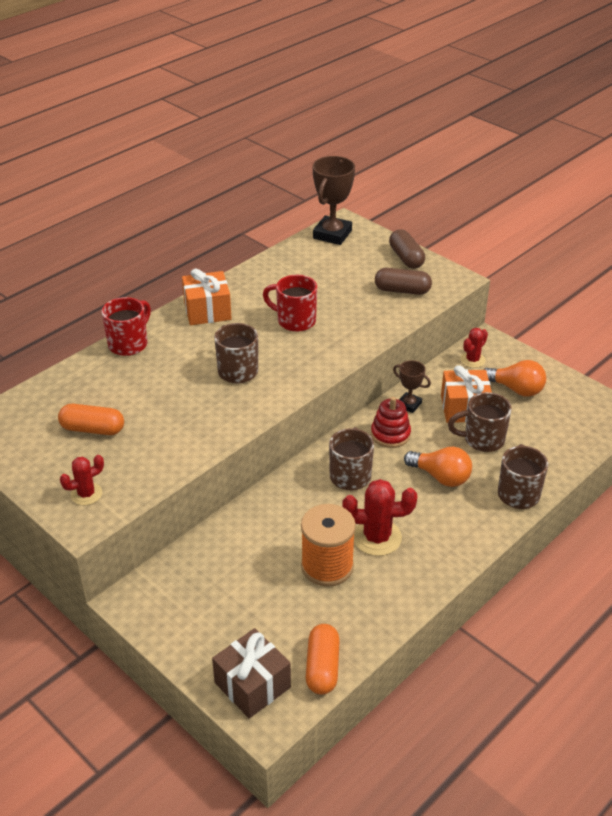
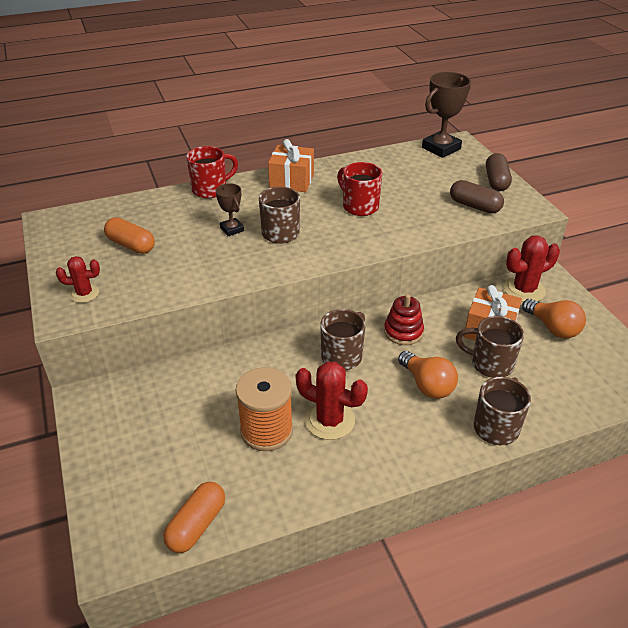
camera: 25 degrees right, 0 degrees up
(252, 685) = (125, 515): brown gift -> none
(409, 404) = (437, 311): brown trophy -> brown trophy (232, 229)
(472, 360) = (524, 290): red cactus -> red cactus, size x1.64

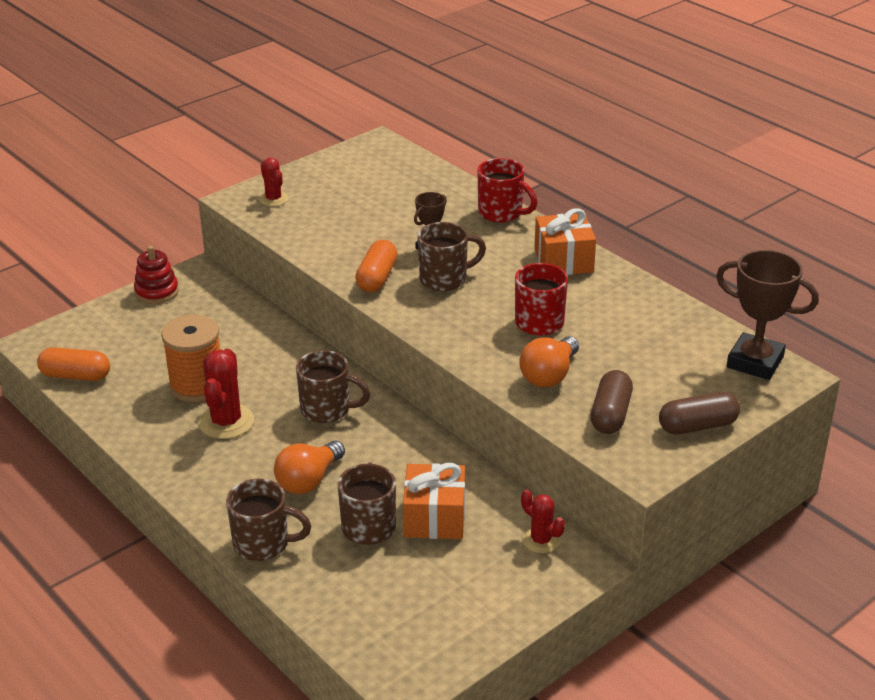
camera: 70 degrees right, 5 degrees down
(131, 245) = (363, 198): orange capsule -> orange capsule (377, 278)
(403, 332) = (392, 446): red stacking toy -> red stacking toy (157, 292)
(524, 290) = (541, 540): red cactus -> red cactus, size x0.61
(553, 328) = (470, 576): orange light bulb -> orange light bulb (549, 375)

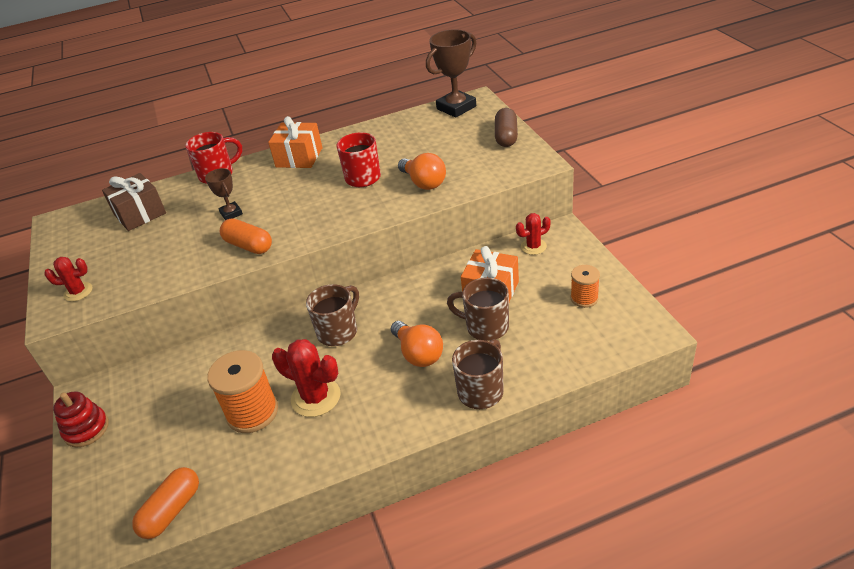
camera: 65 degrees left, 5 degrees up
(408, 188) = (140, 214): none -> brown gift
(445, 279) = (278, 212): brown mug -> none
(450, 608) = (584, 298): none -> orange spool
(610, 414) = (478, 165): brown capsule -> none

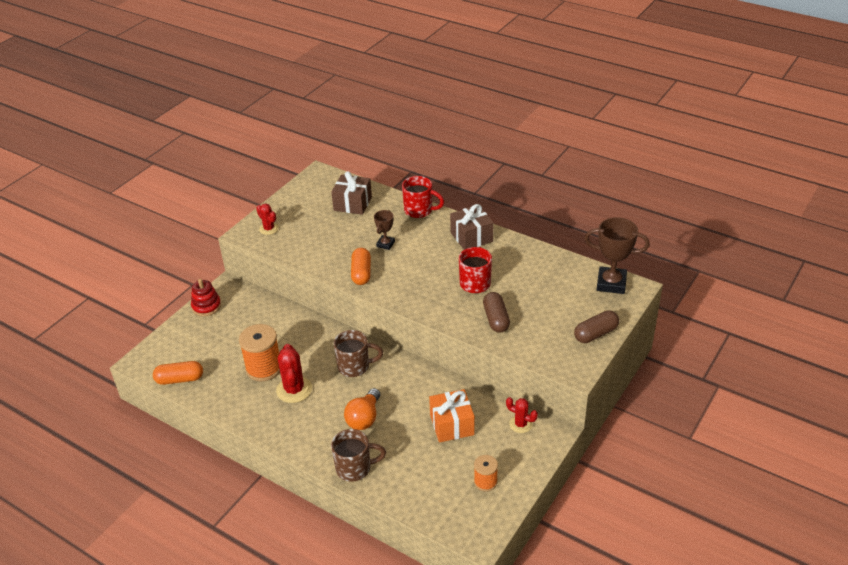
camera: 50 degrees right, 0 degrees up
(299, 157) = (471, 237): orange gift -> brown gift
(424, 183) = (496, 319): orange light bulb -> brown capsule
(485, 327) = (414, 440): brown mug -> none

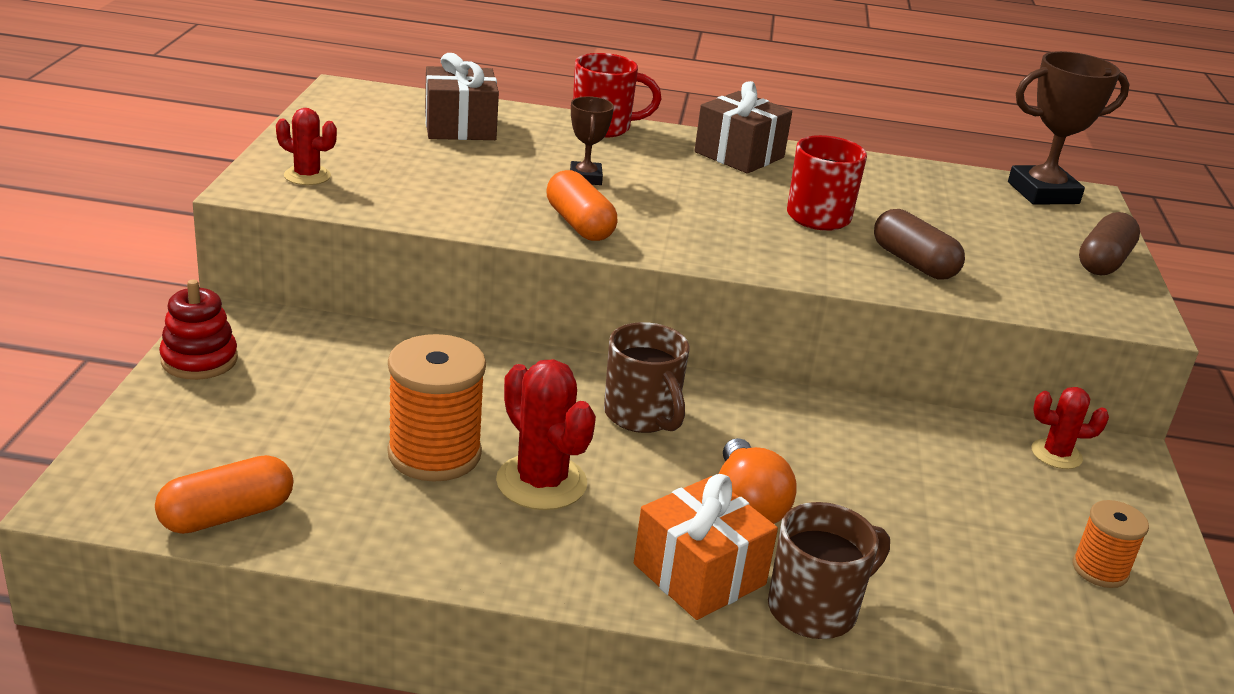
camera: 30 degrees left, 10 degrees down
(355, 366) = (642, 416): brown mug -> brown mug turned 90 degrees clockwise
(452, 425) = (934, 481): orange gift -> orange gift (699, 574)

